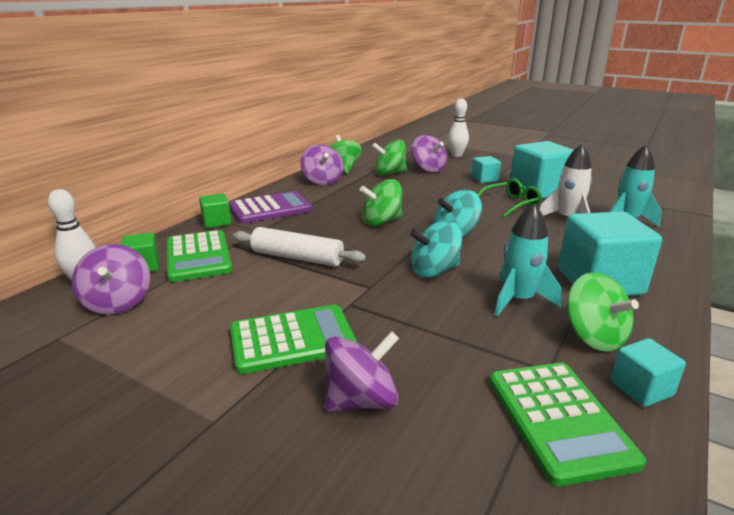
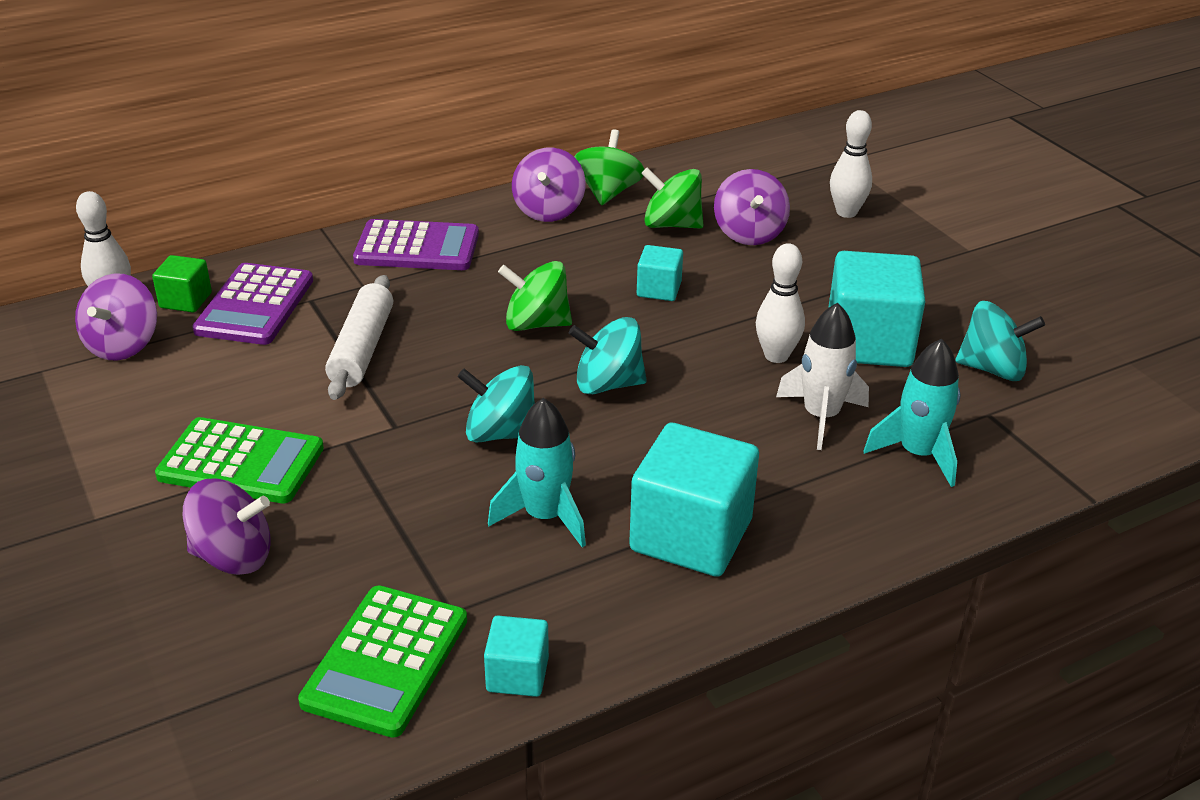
camera: 30 degrees right, 10 degrees up
(198, 256) = (255, 305): green calculator -> purple calculator
(217, 222) = (327, 252): green cube -> none
(297, 257) = (362, 349): white rolling pin -> white rolling pin turned 45 degrees clockwise
(484, 179) = (812, 287): turquoise cube -> turquoise cube (659, 289)
(511, 204) = (776, 356): green glasses -> white bowling pin
(593, 337) = (560, 599): green spinning top -> none
(598, 186) = (992, 369): none -> turquoise spinning top

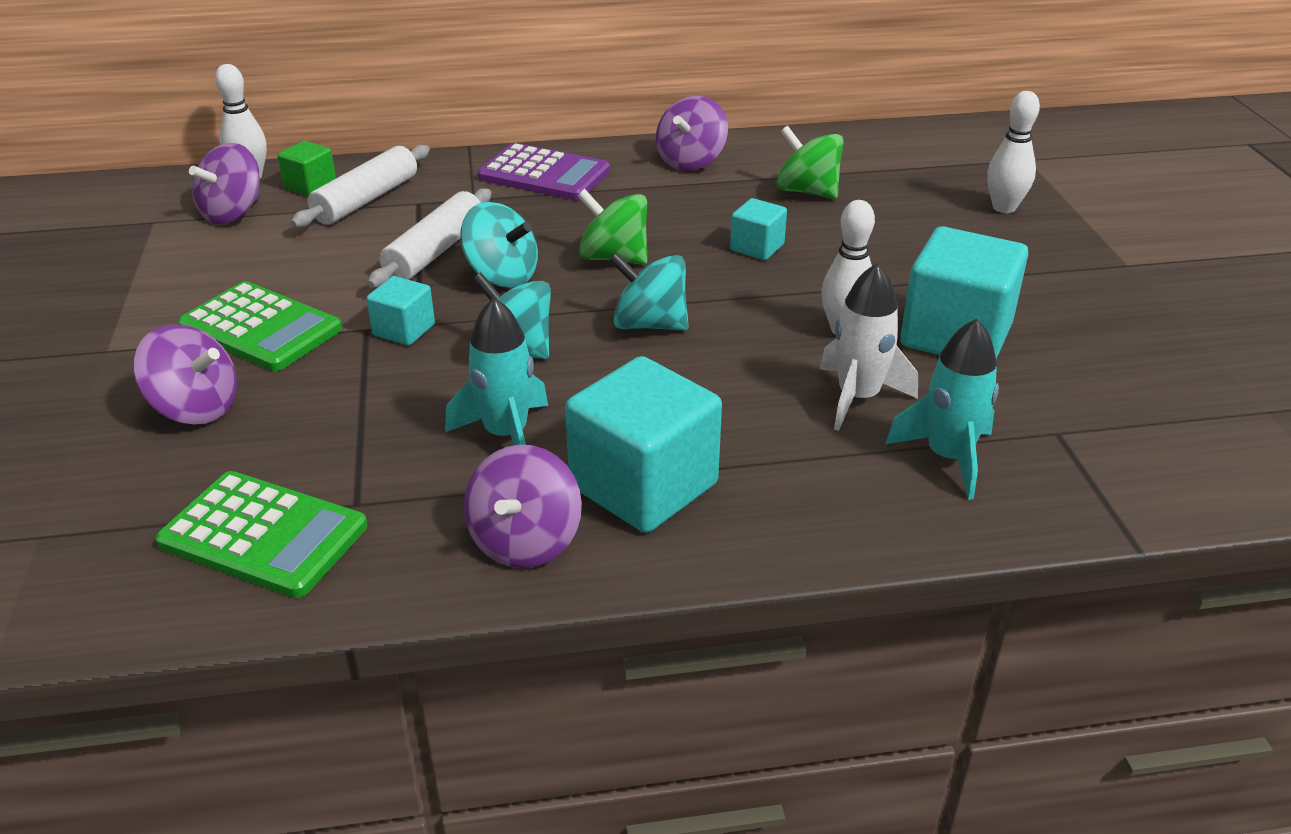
camera: 20 degrees right, 0 degrees up
(255, 305) = (366, 200): purple calculator -> white rolling pin
(386, 661) = (264, 535): green calculator -> green calculator turned 105 degrees counterclockwise
(517, 674) = (378, 580): turquoise cube -> turquoise cube (404, 330)
(608, 192) = (760, 154): green spinning top -> none
(749, 233) = (884, 211): purple spinning top -> purple spinning top (525, 541)
(992, 369) = (1088, 387): turquoise spinning top -> turquoise spinning top (502, 276)

